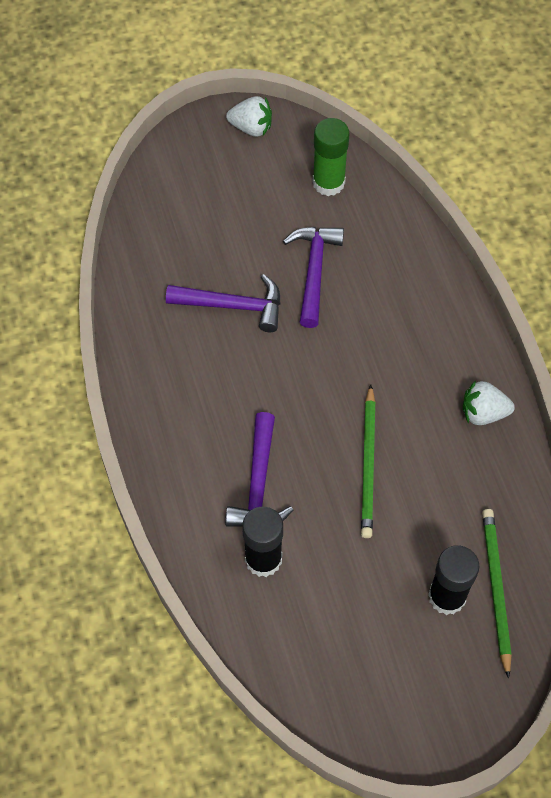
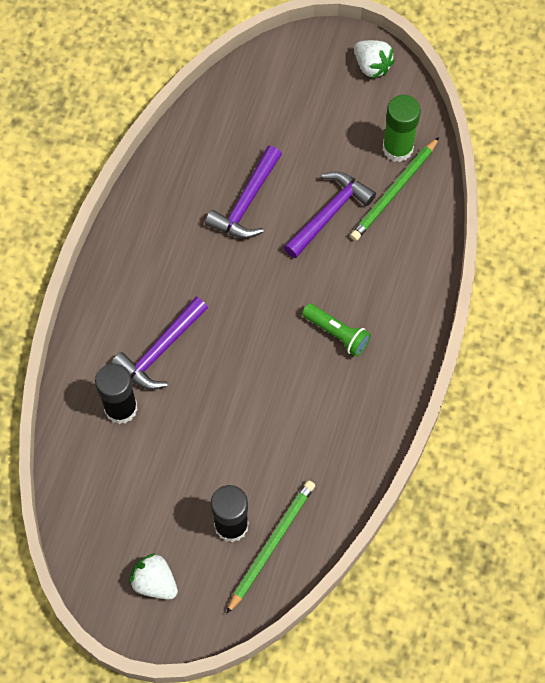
camera: 35 degrees right, 5 degrees up
(233, 306) = (246, 202): purple hammer -> purple hammer turned 75 degrees clockwise
(368, 464) = (252, 389): green pencil -> green pencil (394, 192)
(403, 369) = (337, 333): none -> green flashlight
(483, 413) = (371, 407): white strawberry -> white strawberry (155, 582)

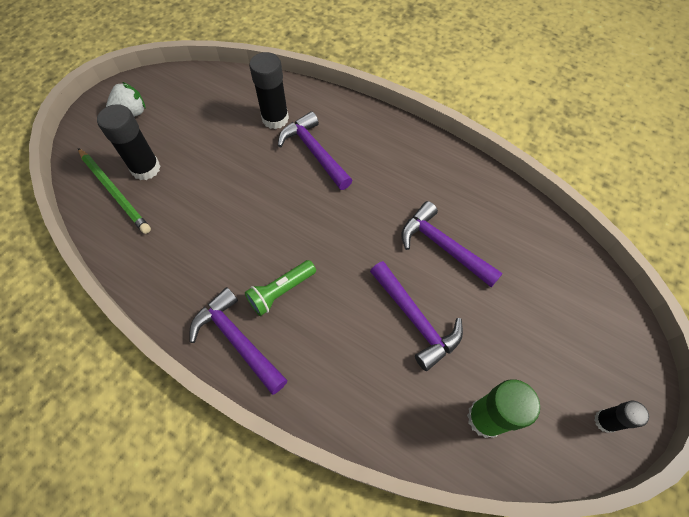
camera: 105 degrees right, 5 degrees down
(372, 66) = (605, 421): white strawberry -> black glue stick
(394, 192) = (428, 396): green pencil -> none
(395, 356) = (237, 340): none -> purple hammer

